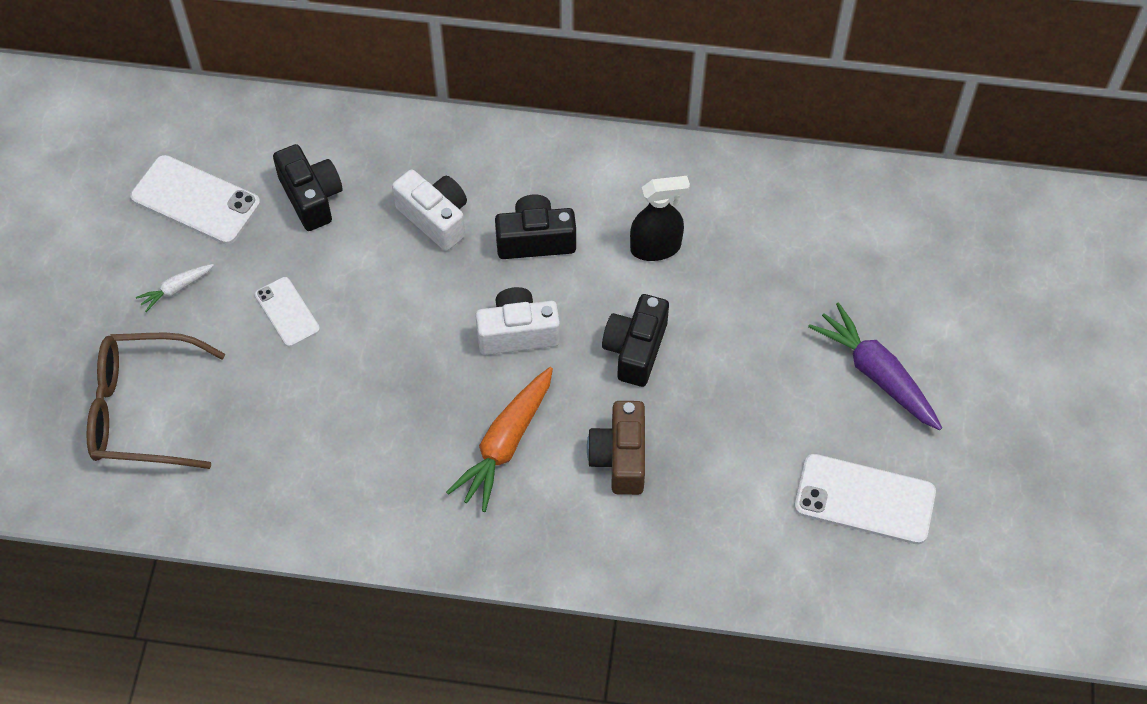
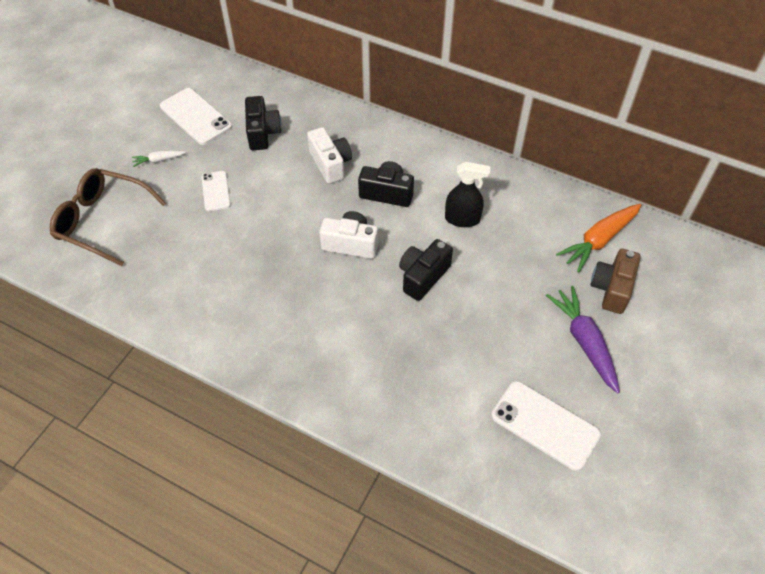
camera: 20 degrees right, 5 degrees down
(505, 444) = (311, 309): orange carrot -> orange carrot (599, 240)
(620, 457) = (383, 341): brown camera -> brown camera (612, 288)

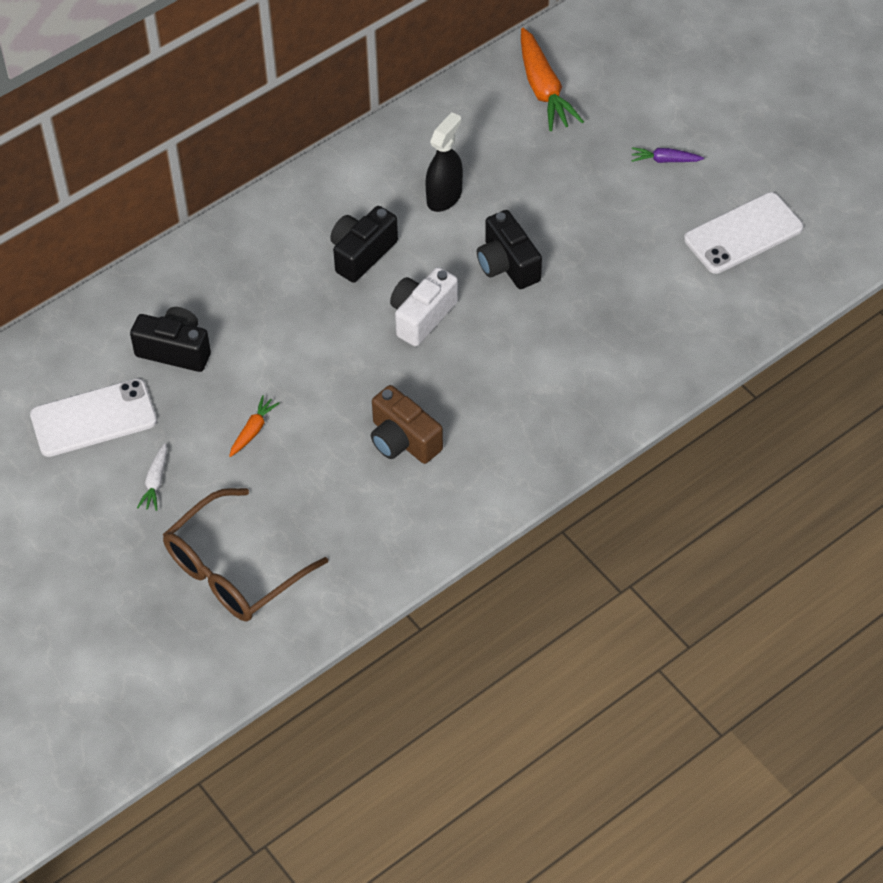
camera: 65 degrees left, 0 degrees up
(216, 191) = (253, 430): white phone -> orange carrot
(330, 164) = (278, 294): white camera -> none
(584, 342) = (665, 160): purple carrot -> purple carrot, size x0.51
(612, 288) = (611, 108): brown camera -> brown camera (403, 440)

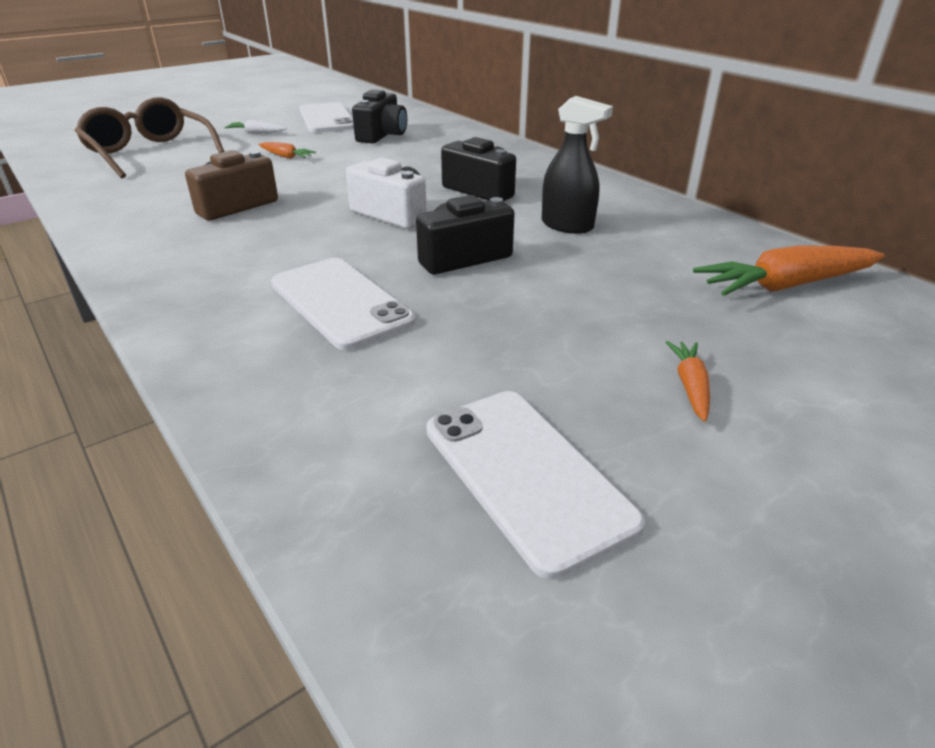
camera: 90 degrees right, 20 degrees down
(583, 330) = (340, 302): none -> white phone
(665, 160) = (690, 386): purple carrot -> orange carrot

